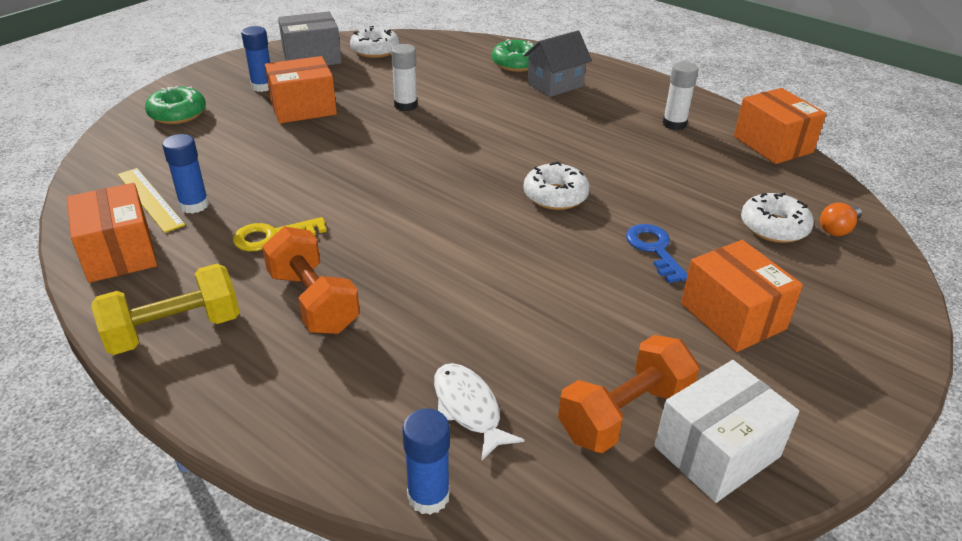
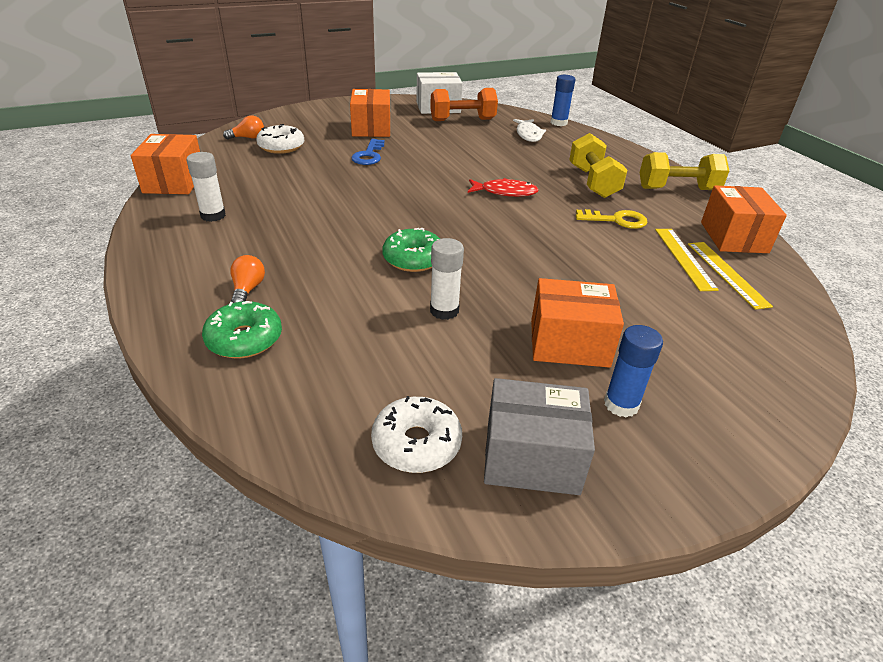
camera: 155 degrees left, 0 degrees up
(177, 114) = (737, 382): green donut -> green donut (413, 259)
(194, 205) = (684, 258): blue glue stick -> yellow ruler
(313, 301) = (593, 182): orange dumbbell -> yellow dumbbell
(428, 240) = (505, 192): none -> red fish
(555, 85) = (248, 290): grey house -> orange light bulb
(555, 196) = (391, 193): white donut -> none

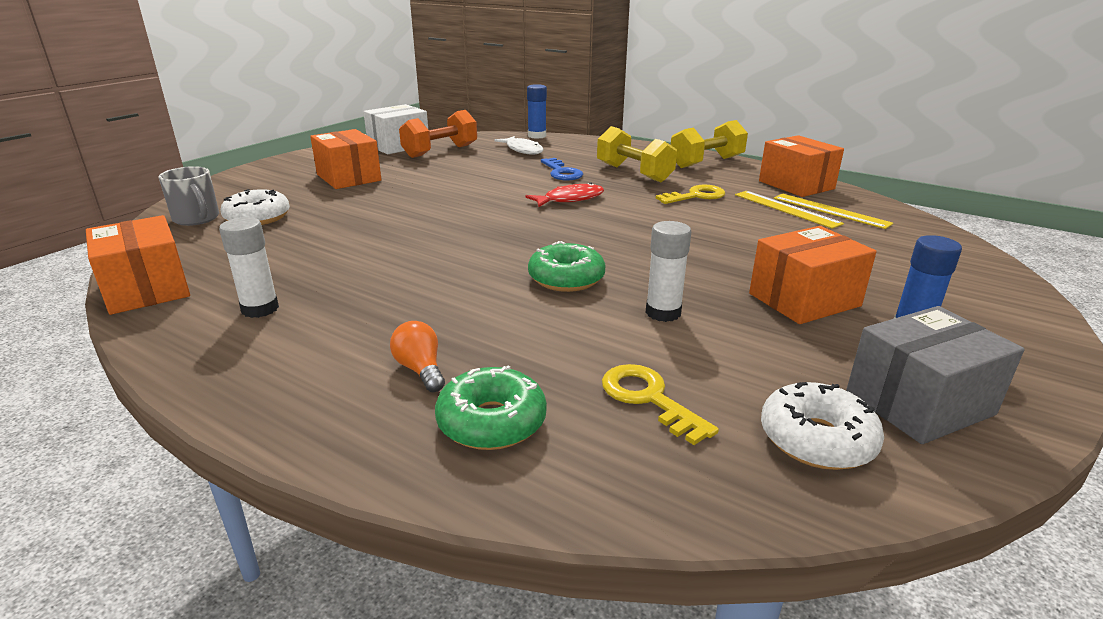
camera: 30 degrees left, 10 degrees down
(248, 138) = (197, 219): orange light bulb -> grey mug
(349, 366) = (648, 398): none -> yellow key
(369, 155) = (381, 202): blue key -> blue key (562, 172)

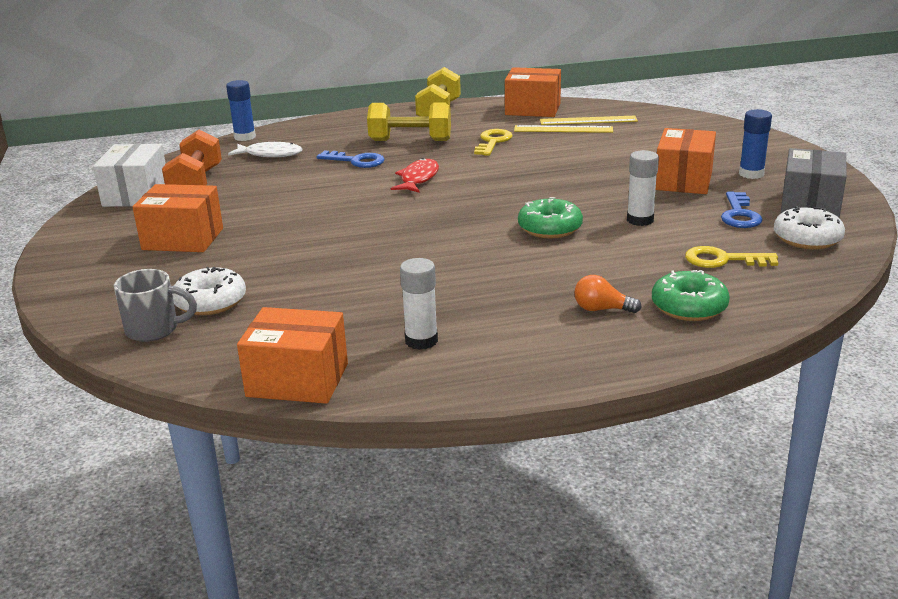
camera: 45 degrees left, 0 degrees up
(788, 364) = (739, 215): none -> blue key

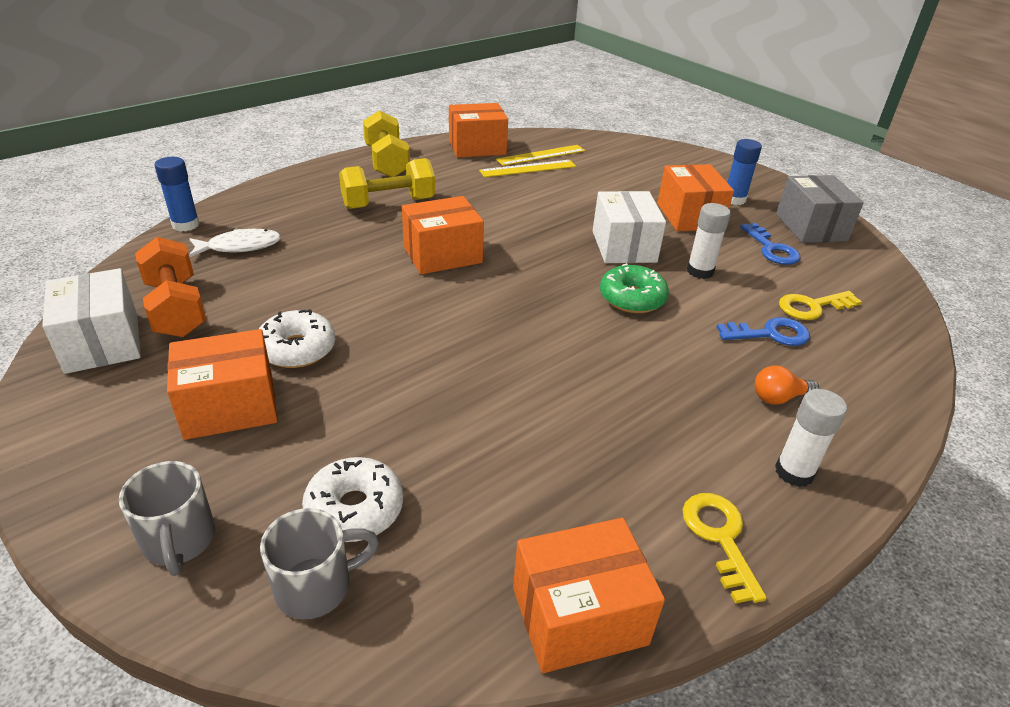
camera: 30 degrees left, 10 degrees up
(99, 294) = (179, 541): none -> grey mug
(356, 161) = (352, 241): blue key -> blue key (770, 334)
(418, 179) = (442, 255): red fish -> orange box
(421, 341) = (656, 498): white glue stick -> white glue stick (794, 472)
(493, 142) = (475, 193): yellow key -> yellow key (719, 537)
(587, 194) = (624, 246): none -> white box
(689, 307) = (844, 374): green donut -> none
(807, 238) = (847, 267): white donut -> white donut (297, 349)

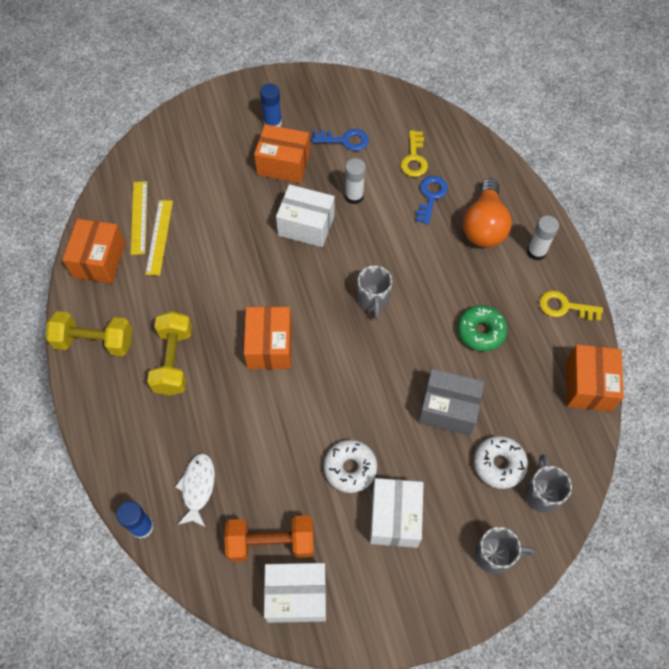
camera: 65 degrees left, 25 degrees up
(230, 406) = (395, 517): orange box -> white box
(563, 317) = (373, 299): none -> grey mug
(632, 298) = (368, 250): green donut -> green donut (481, 331)
(779, 398) = (484, 226): orange light bulb -> orange light bulb, size x2.09
(811, 227) = (329, 101): grey box -> grey box (448, 409)

